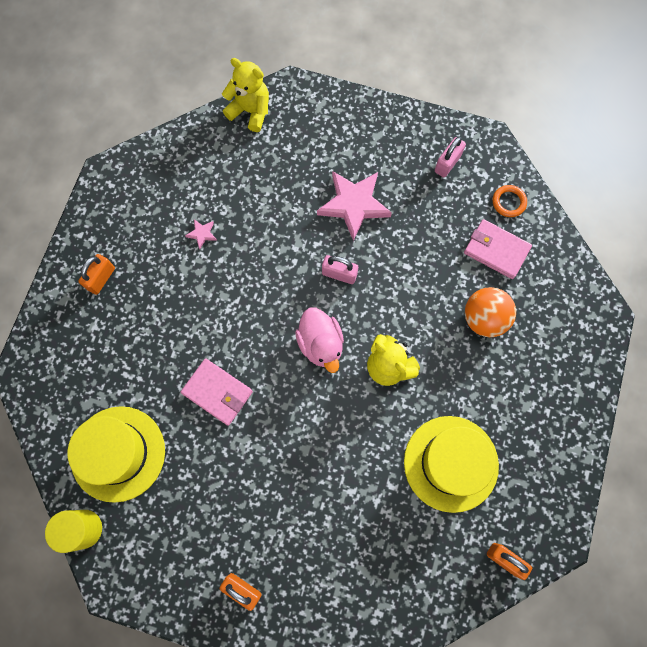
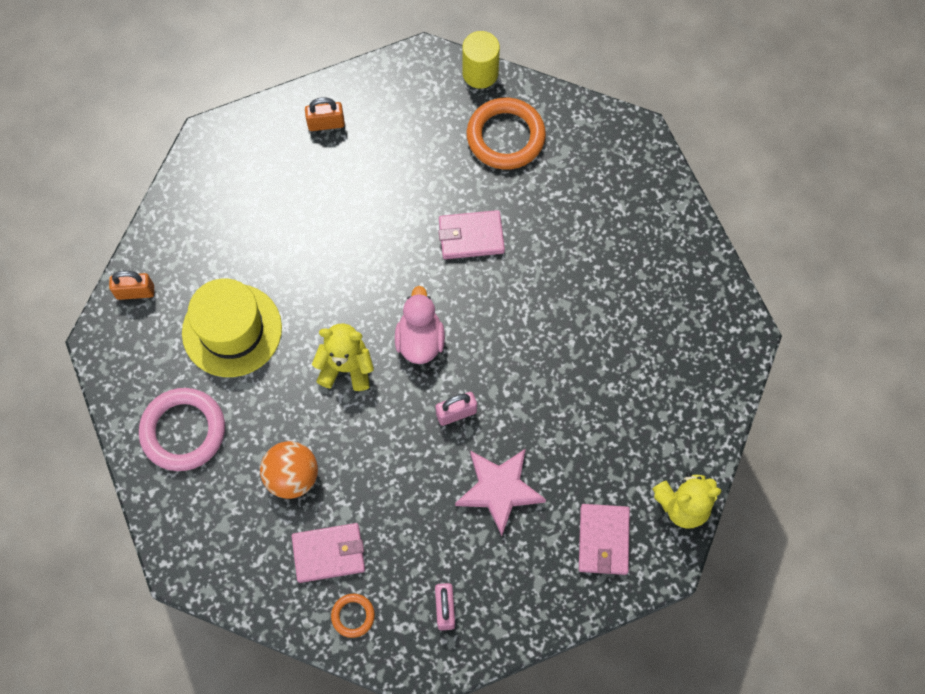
camera: 140 degrees right, 5 degrees down
(101, 278) = (655, 247): orange padlock -> none
(118, 453) = (505, 137): yellow hat -> orange ring
(202, 234) = (609, 351): pink star -> none
(316, 128) = (603, 540): none -> pink wallet
(321, 344) = (420, 340): pink duck -> pink duck turned 60 degrees clockwise
(540, 412) = (183, 431): none -> pink ring

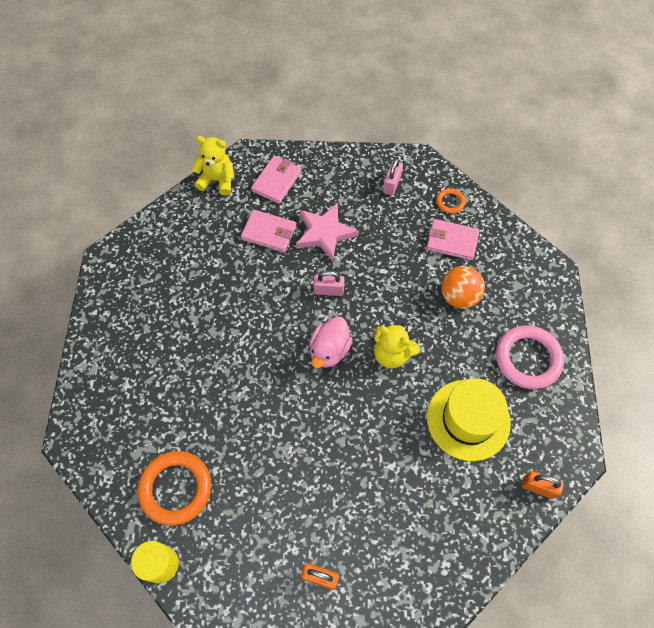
camera: 155 degrees left, 5 degrees down
(471, 236) = (251, 413): pink wallet -> pink wallet (269, 232)

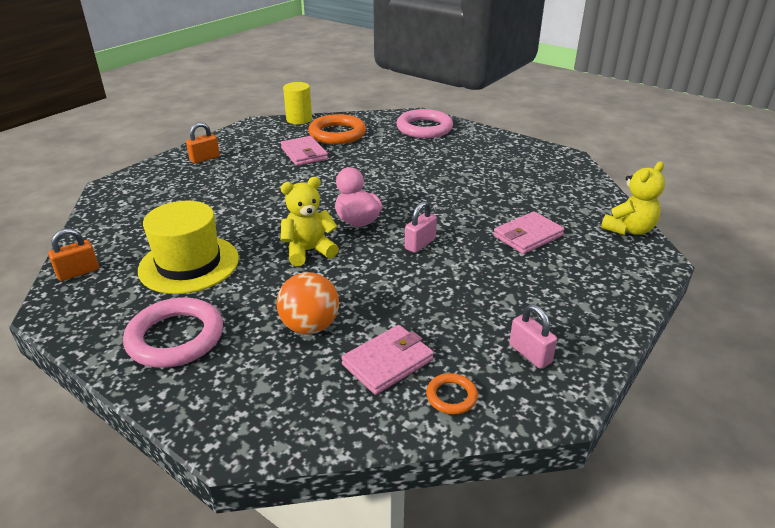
camera: 125 degrees right, 30 degrees down
(108, 410) = (424, 128): none -> pink ring
(276, 181) = (601, 265): pink wallet -> pink wallet (304, 154)
(325, 233) = (495, 269): pink star -> none

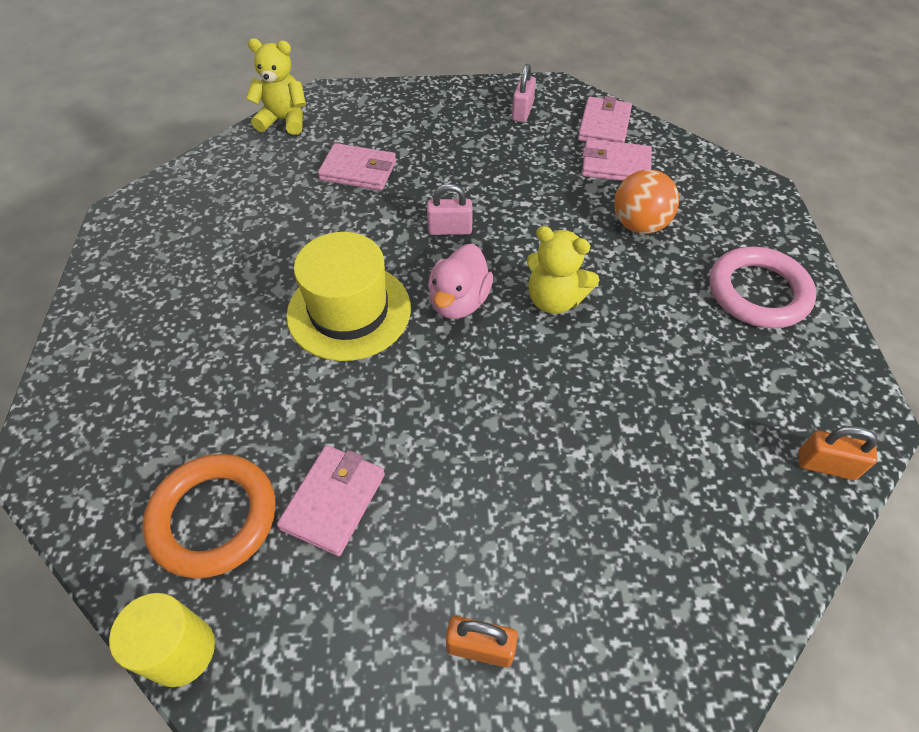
camera: 130 degrees left, 20 degrees up
(189, 264) = (688, 377): yellow hat -> yellow hat (349, 311)
(424, 128) = (105, 407): pink ring -> none
(451, 396) = (604, 125): orange ring -> pink wallet

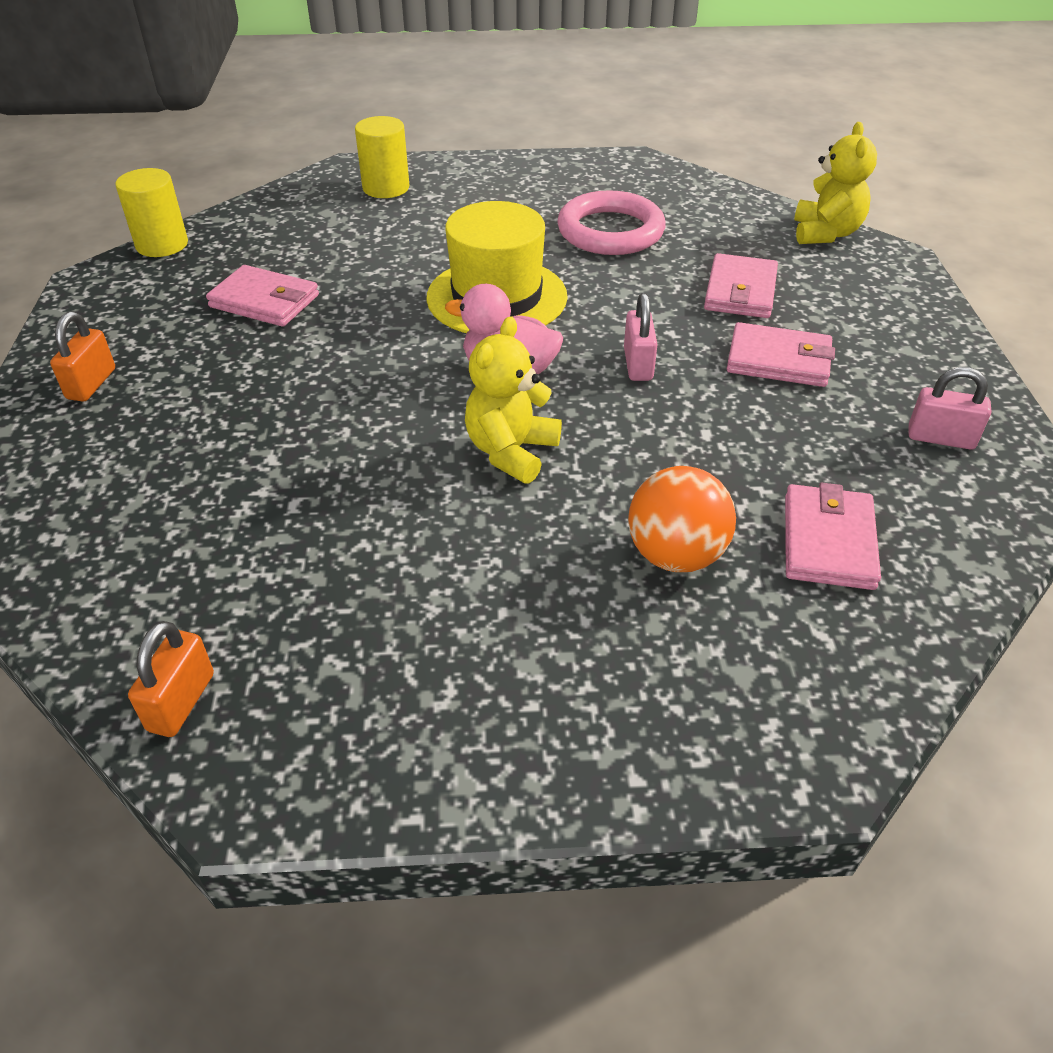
camera: 90 degrees right, 10 degrees down
(106, 413) = (386, 188): none -> yellow cylinder
(214, 517) = (269, 246): orange ring -> none
(604, 125) = (944, 537): pink wallet -> pink wallet (779, 360)
(758, 292) = (524, 691): pink ring -> pink ring (610, 231)

